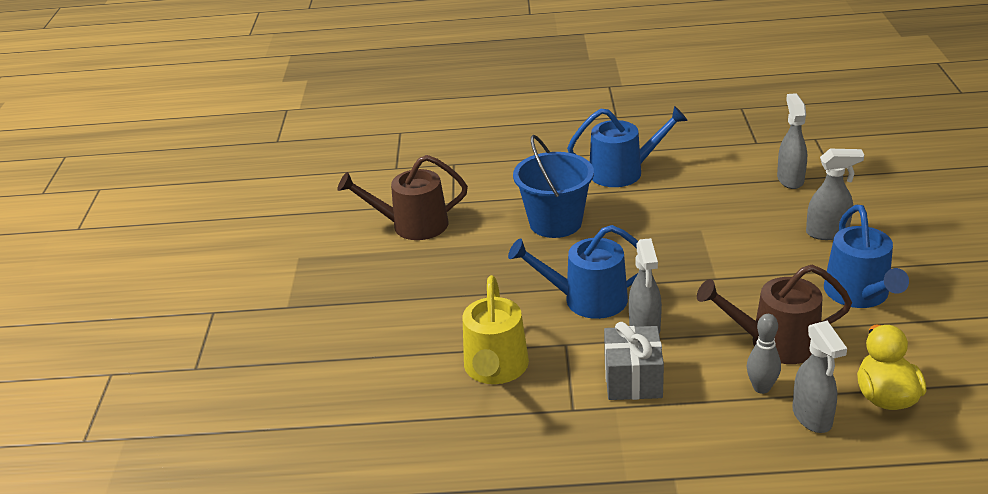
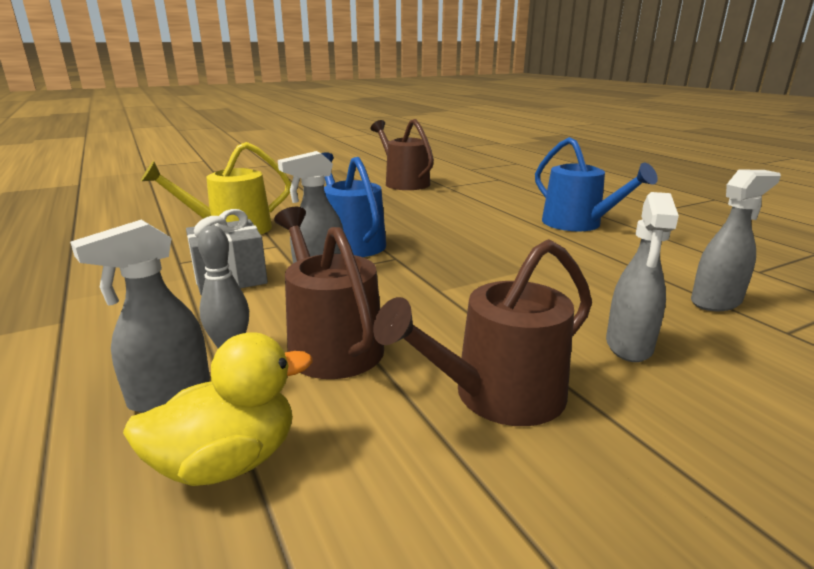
camera: 60 degrees right, 10 degrees down
(555, 223) = (458, 215): blue bucket -> none
(828, 233) = (629, 346): grey spray bottle -> grey spray bottle turned 45 degrees clockwise
(859, 294) = (499, 395): blue watering can -> brown watering can

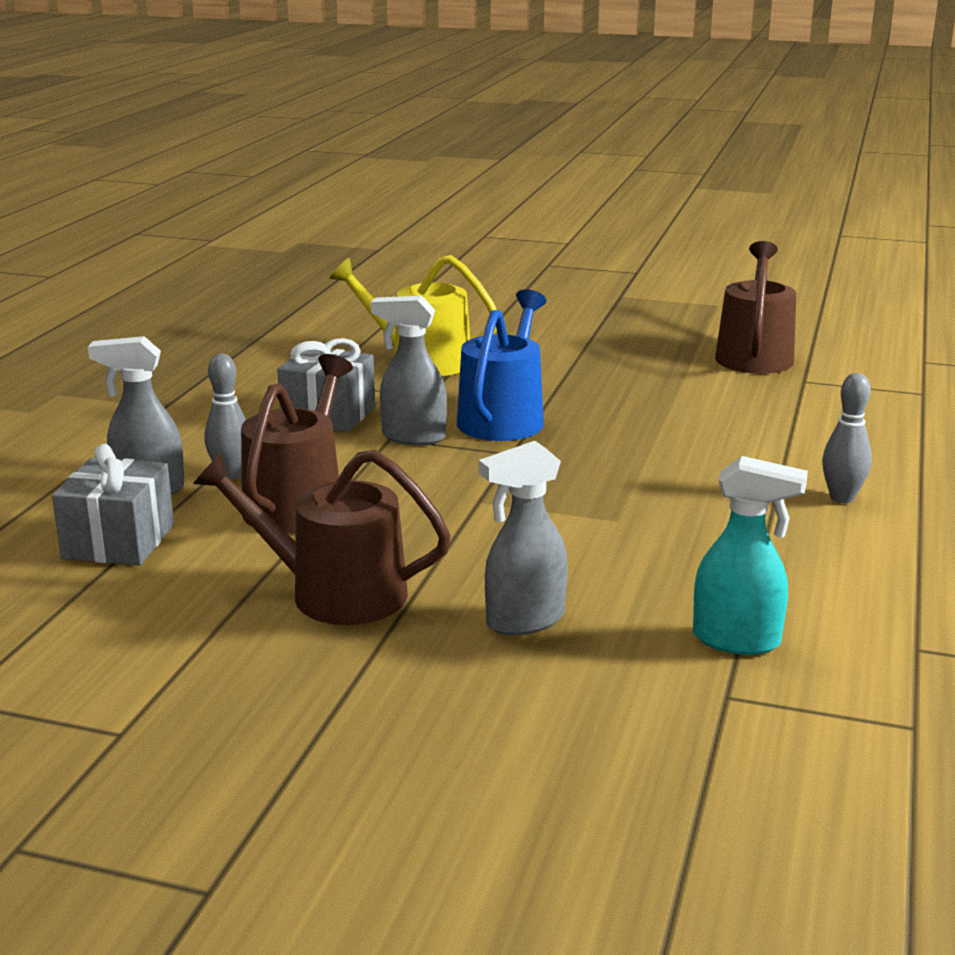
camera: 45 degrees right, 0 degrees up
(228, 462) = (118, 541): yellow duck -> grey gift
(577, 224) = (842, 498): blue watering can -> grey bowling pin
(716, 302) = (737, 640): grey spray bottle -> turquoise spray bottle

